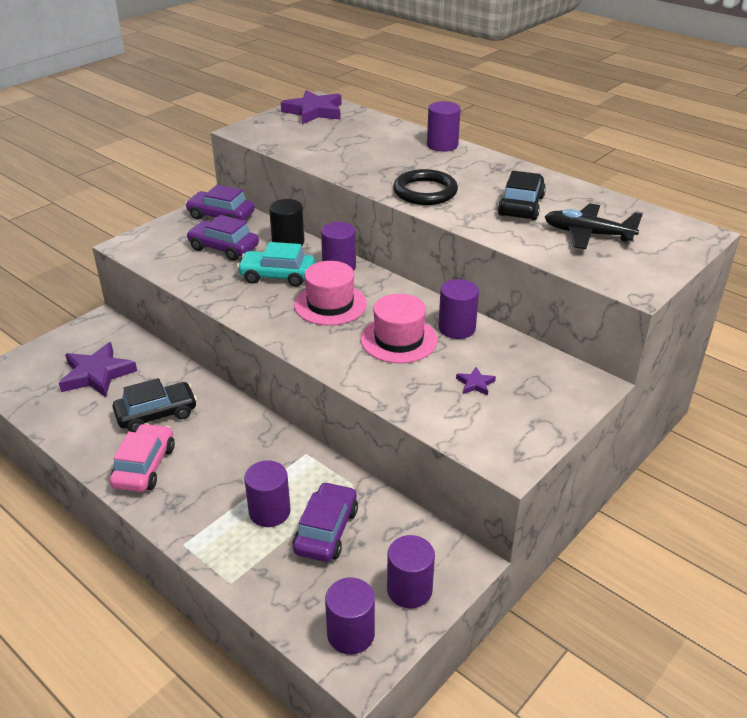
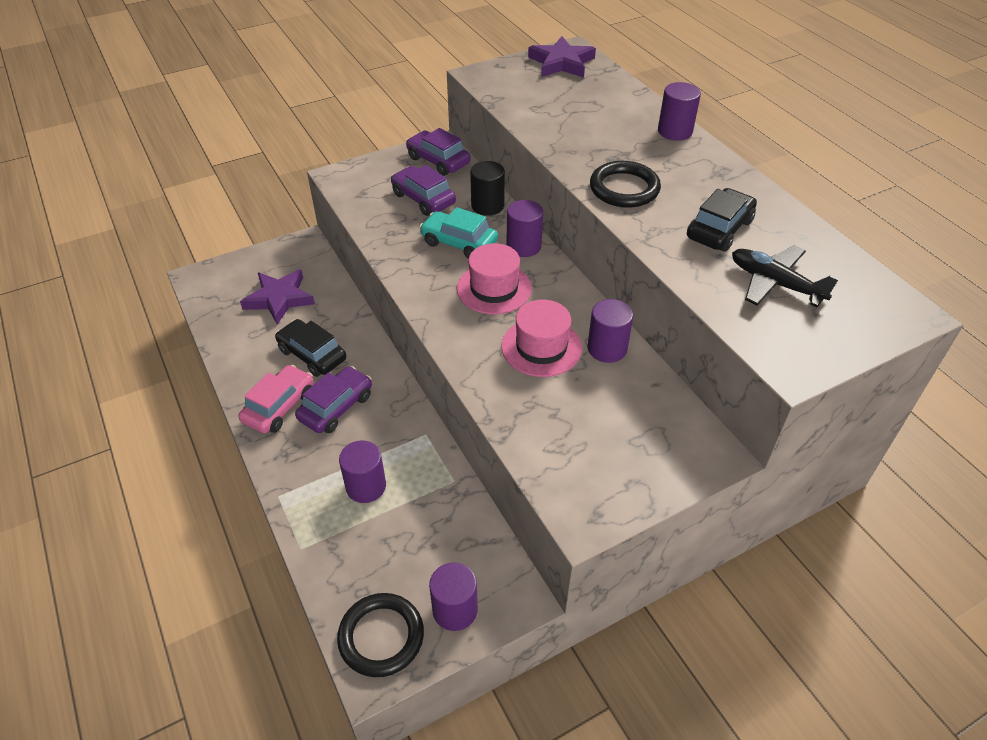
camera: 20 degrees right, 10 degrees up
(156, 414) = (312, 355): black car -> black car turned 135 degrees counterclockwise
(326, 530) = (407, 522): purple car -> purple car (336, 407)
(351, 634) = (381, 637): purple cylinder -> black ring
(475, 384) = (593, 420): purple star -> none

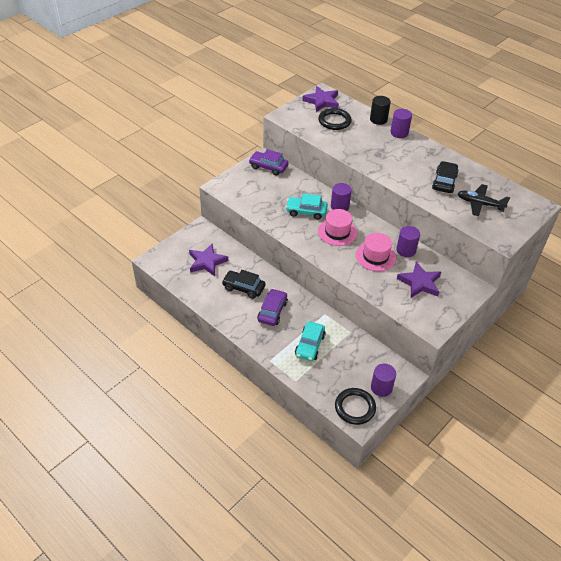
camera: 20 degrees left, 0 degrees up
(279, 406) = (243, 318): pink car -> none
(366, 486) = (310, 345): purple cylinder -> turquoise car
(423, 199) = (273, 191): purple car -> none
(487, 206) = (309, 188): black cylinder -> black cylinder (378, 119)
(602, 417) = (419, 283): none -> purple star
(624, 188) = (391, 169): black ring -> black ring (334, 121)

